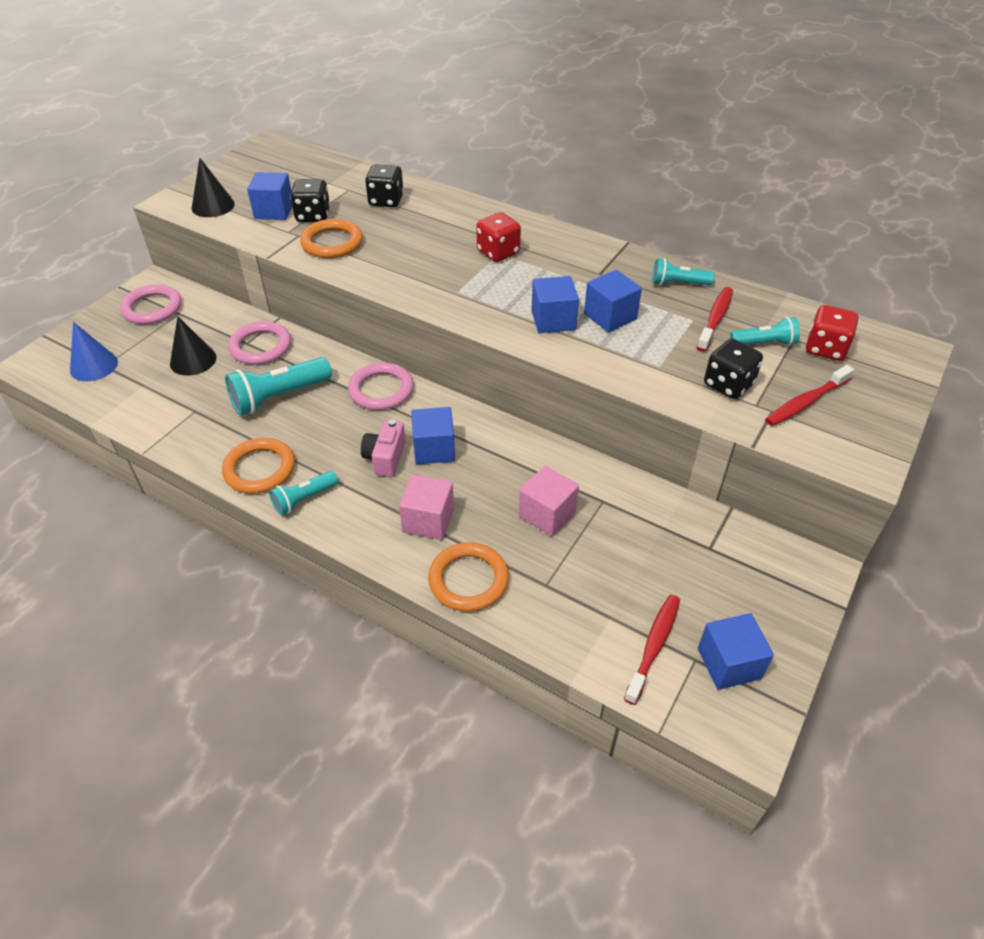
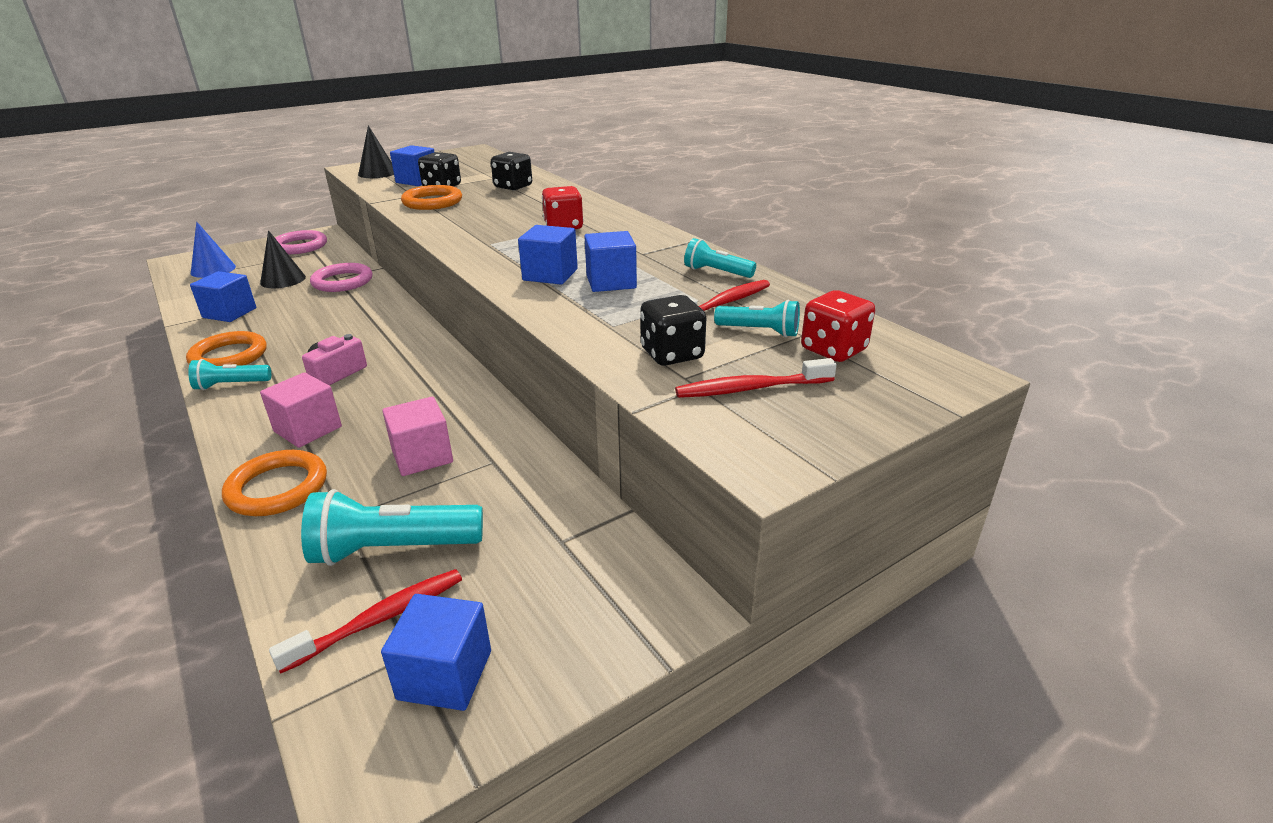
camera: 25 degrees right, 15 degrees down
(279, 397) = (311, 314): turquoise flashlight -> turquoise flashlight (393, 549)
(381, 390) = (397, 327): pink ring -> none
(434, 449) = (385, 378): blue cube -> blue cube (229, 313)

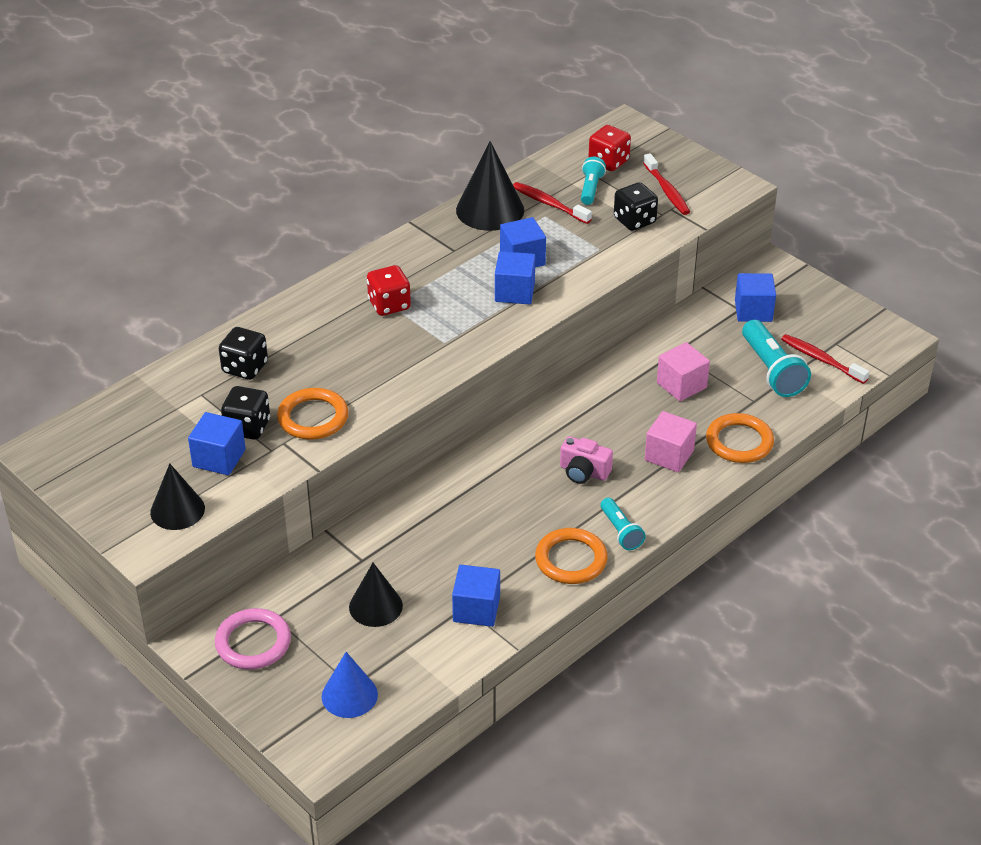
camera: 100 degrees left, 10 degrees up
(342, 281) = (374, 548): pink ring -> none
(445, 675) = (842, 329): blue cube -> blue cube (753, 311)
(716, 272) = (490, 210): turquoise flashlight -> black cone

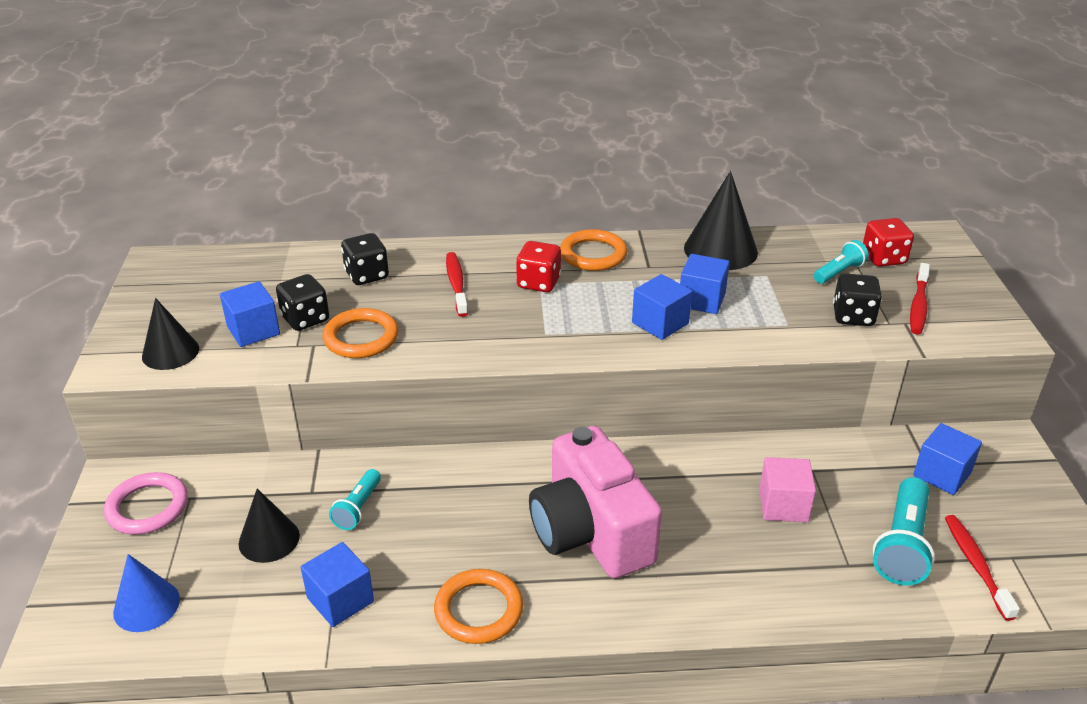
camera: 40 degrees right, 5 degrees down
(549, 204) = (782, 268): red toothbrush -> red toothbrush (456, 284)
(583, 472) = (590, 532): pink camera -> pink camera, size x2.26
(620, 531) = (558, 613): turquoise flashlight -> turquoise flashlight (358, 508)
(669, 455) = (694, 567): pink cube -> none
(739, 442) = (786, 598): orange ring -> orange ring (593, 254)

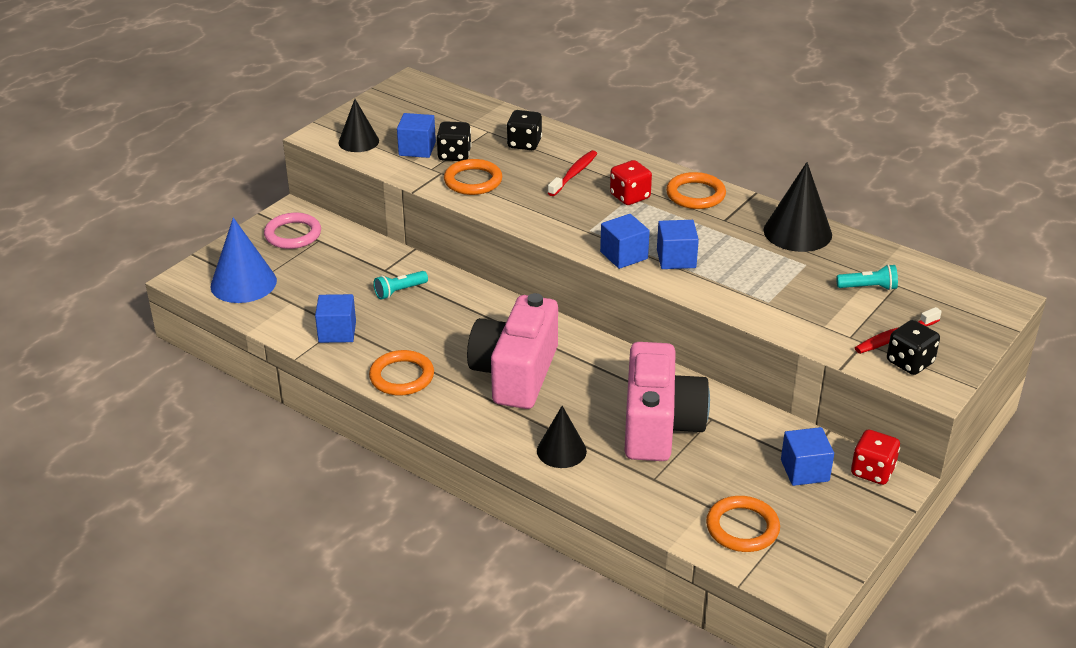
camera: 40 degrees right, 0 degrees up
(146, 605) = (243, 283): blue cone -> blue cone, size x1.52
(269, 539) = (335, 283): black cone -> black cone (561, 450)
(701, 300) = (729, 258): blue cube -> blue cube (624, 255)
(783, 505) = (659, 426): pink cube -> pink camera
(853, 316) = (828, 319): black dice -> black dice (910, 362)
(883, 258) = (924, 295): red dice -> red dice (872, 471)
(902, 545) = (707, 489): turquoise flashlight -> none
(976, 565) = (742, 528): red toothbrush -> orange ring

